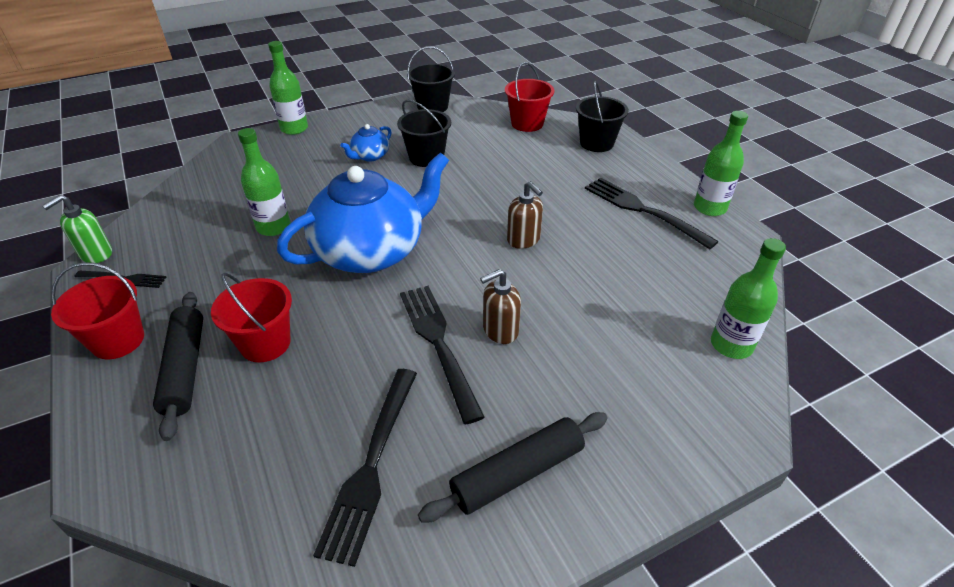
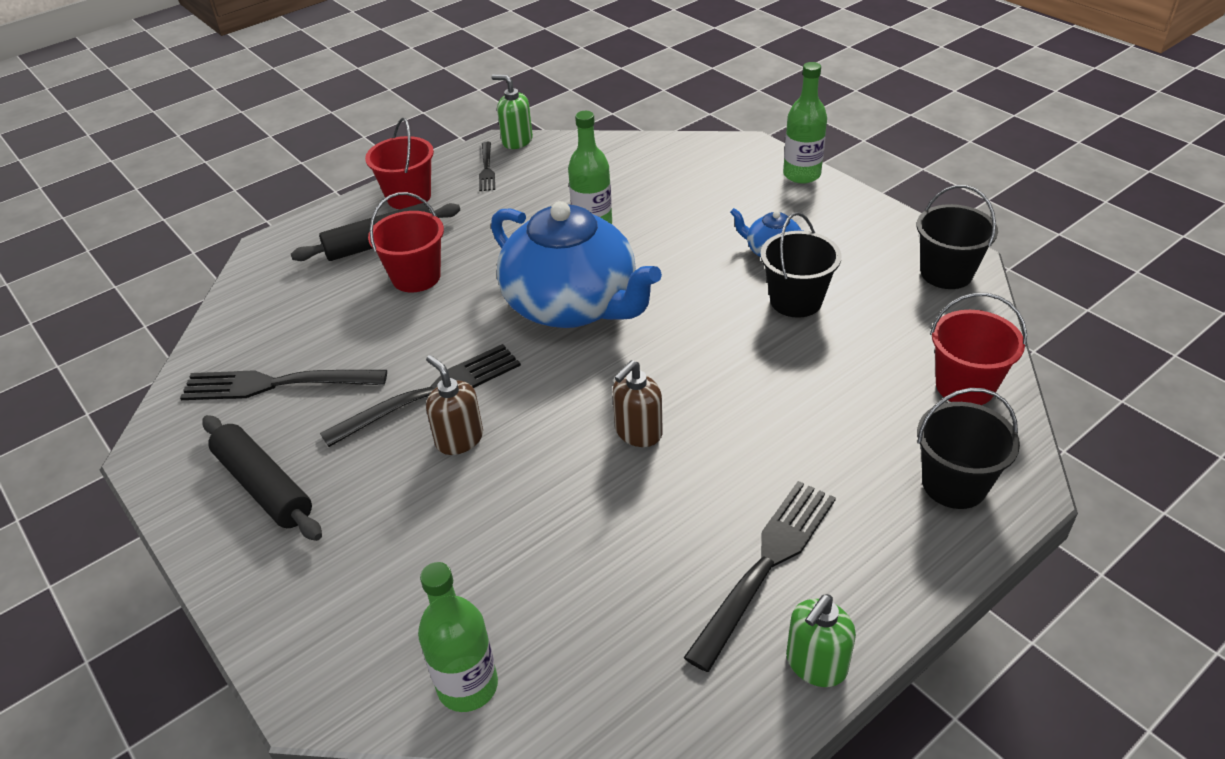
camera: 80 degrees right, 0 degrees up
(709, 208) = (816, 664): green bottle -> green soap dispenser

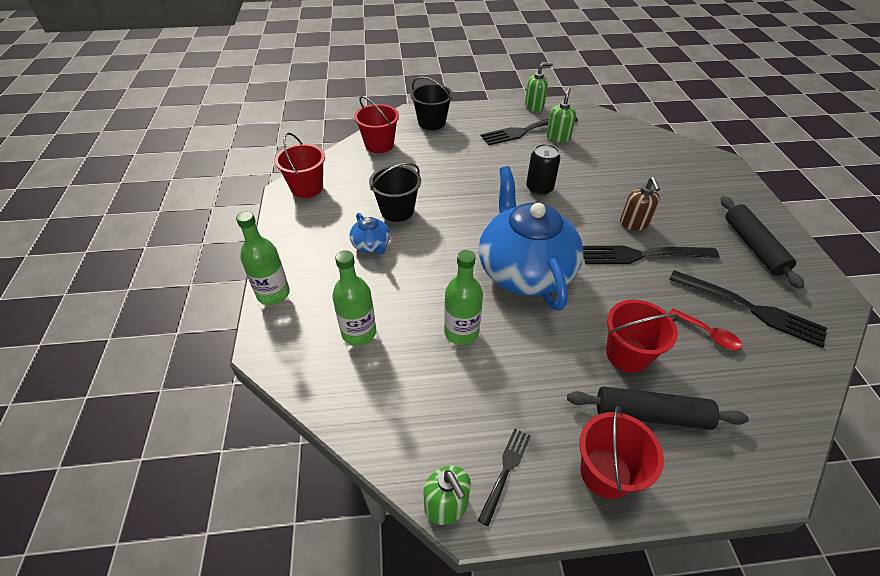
camera: 150 degrees left, 5 degrees up
(329, 332) = (708, 334): none -> red spoon
(467, 686) = (660, 143): green bottle -> green bottle (359, 332)
(638, 432) = (539, 188): brown soap dispenser -> black can
(690, 580) = (558, 137): none -> green soap dispenser
(946, 273) = (307, 188): black bucket -> red bucket

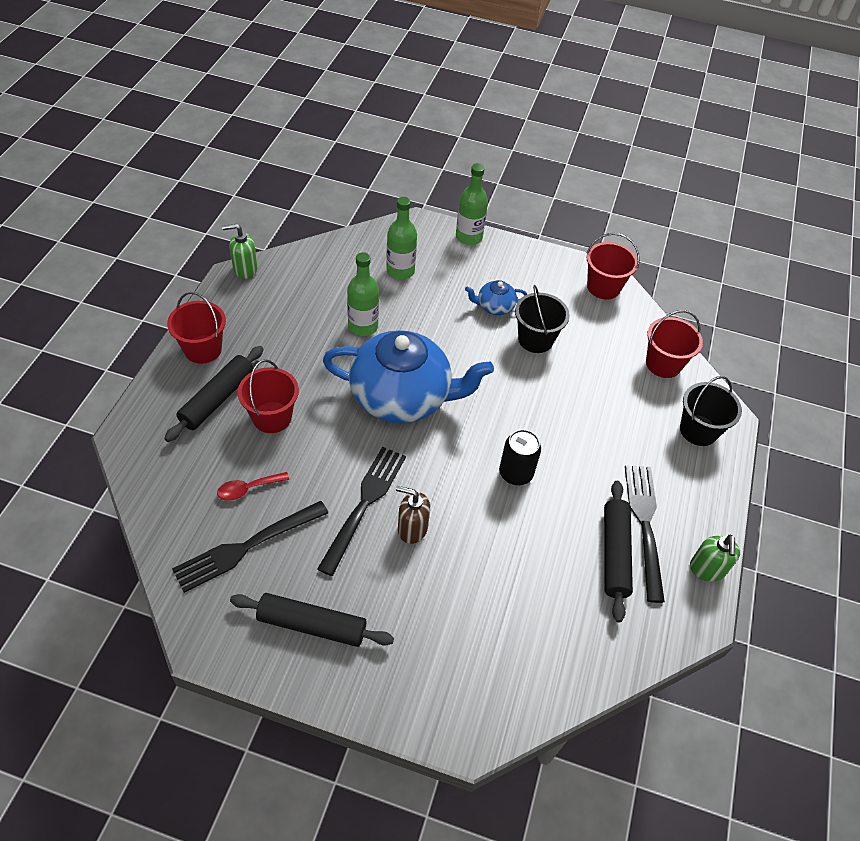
camera: 110 degrees right, 5 degrees up
(505, 471) = (243, 302): black fork -> none
(558, 137) = (614, 554): green soap dispenser -> black rolling pin

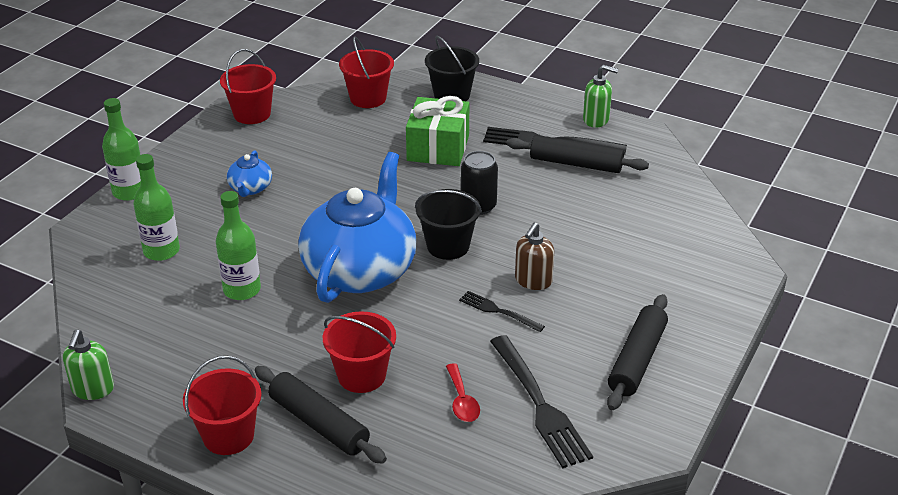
camera: 75 degrees left, 15 degrees down
(364, 504) = (498, 311): black fork -> black fork, size x0.55
(535, 339) = (309, 168): black bucket -> black bucket (448, 246)
(600, 430) = (438, 148): none -> green gift

